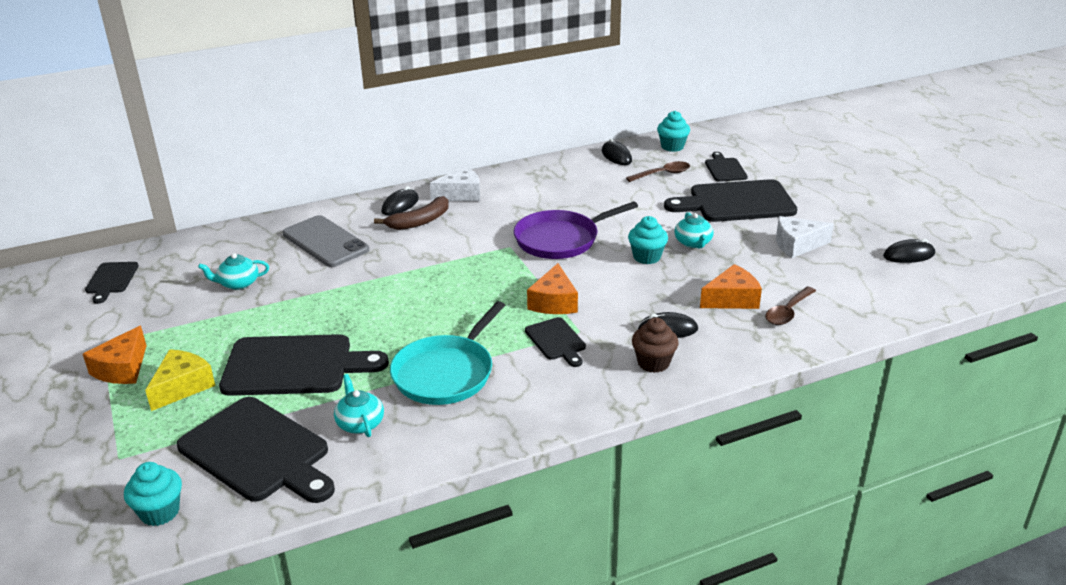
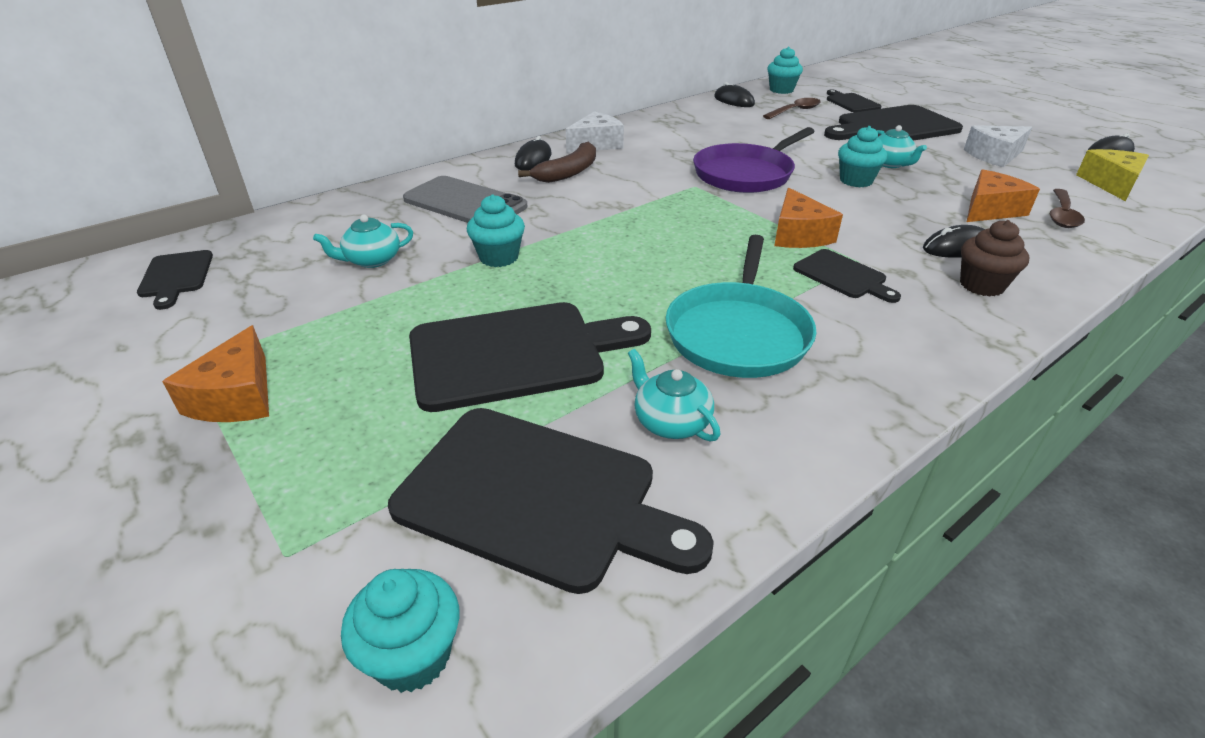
camera: 15 degrees left, 5 degrees up
(182, 387) = (352, 410): yellow cheese -> yellow cheese (1111, 184)
(323, 292) = (499, 257): none -> turquoise cupcake

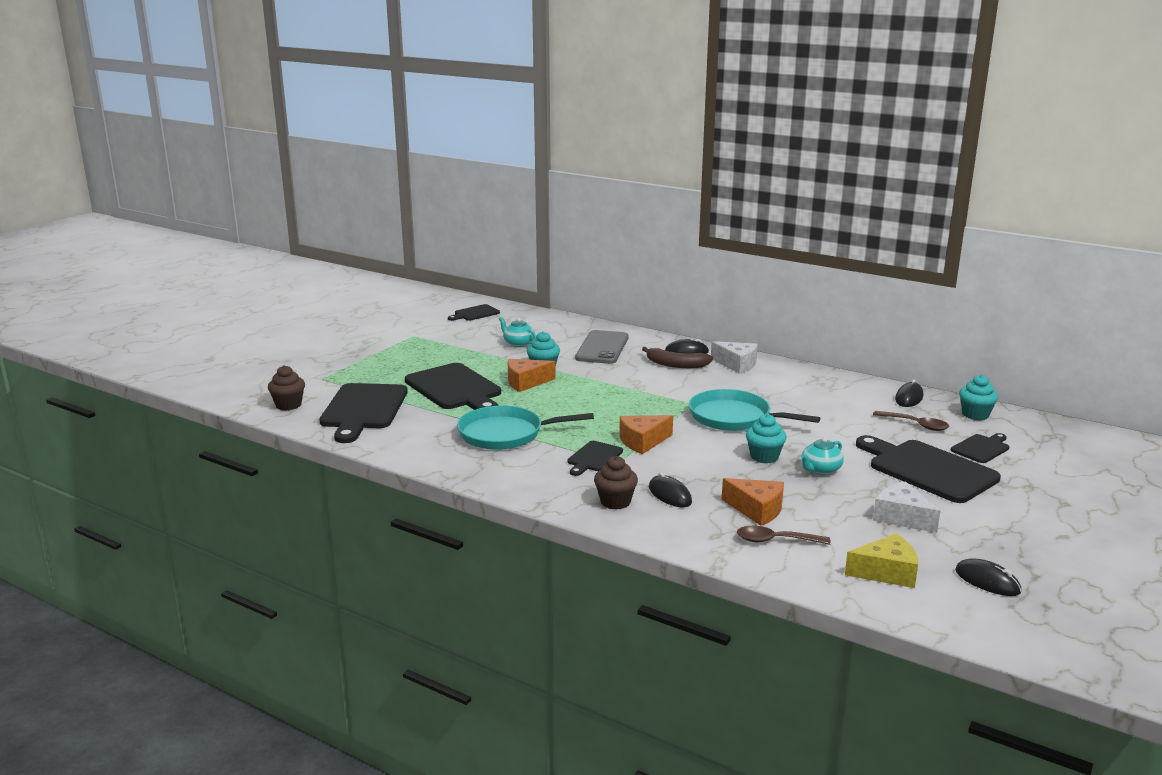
camera: 70 degrees right, 15 degrees down
(237, 397) = (397, 349): orange cheese -> orange cheese (526, 382)
(413, 656) = (288, 405): turquoise cupcake -> brown cupcake
(670, 422) = (421, 427): turquoise teapot -> none
(746, 174) = (734, 417): purple pan -> turquoise pan

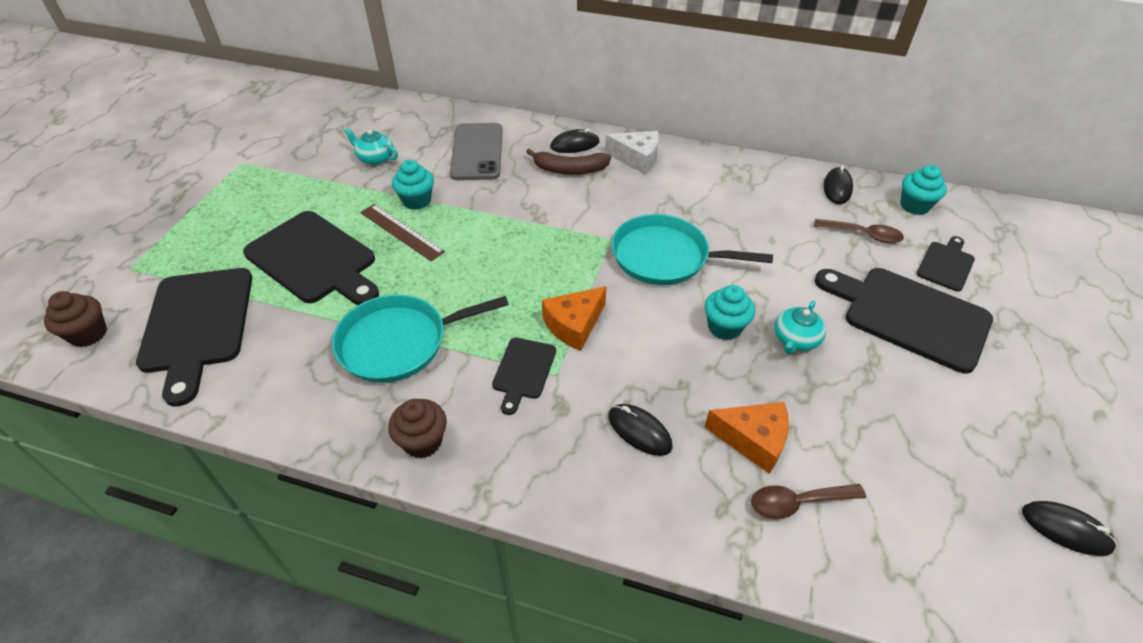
camera: 15 degrees left, 25 degrees up
(475, 313) = (311, 111): black cutting board -> none
(526, 382) = (401, 232): orange cheese -> brown ruler
(615, 502) = (576, 462): brown cupcake -> brown cupcake (423, 442)
(886, 572) = (949, 541): yellow cheese -> none
(901, 517) = (919, 417): white cheese -> none

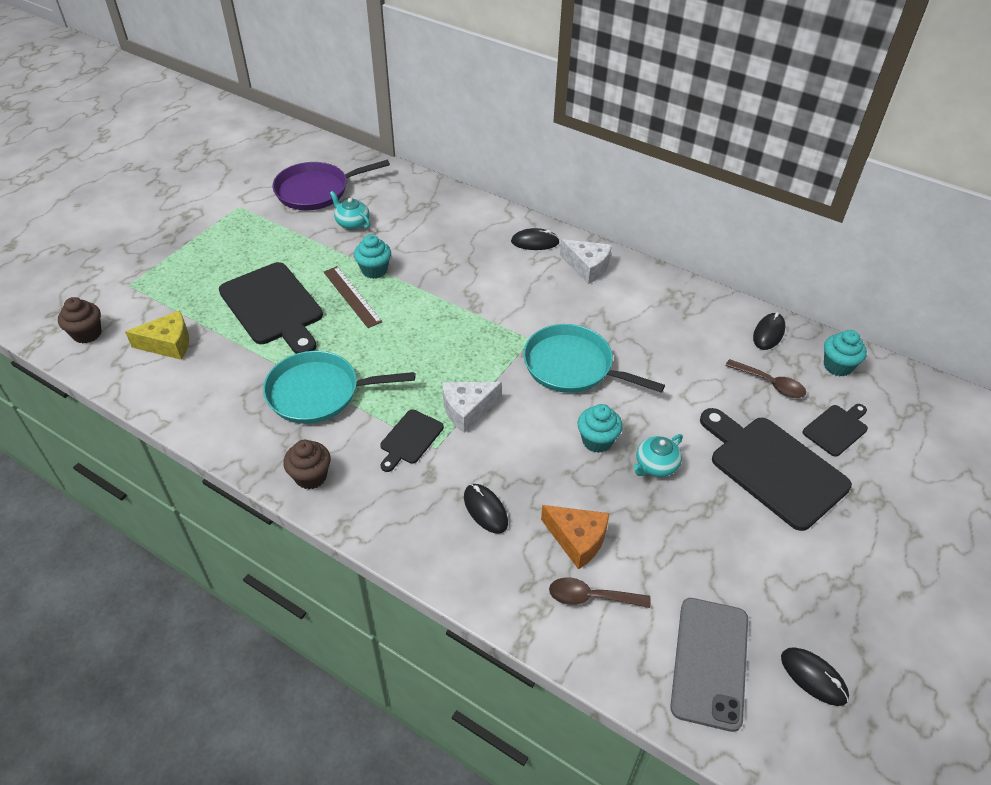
camera: 15 degrees right, 0 degrees up
(198, 325) = (168, 344): black cutting board -> yellow cheese
(324, 133) = (316, 190): none -> purple pan
(477, 152) = (443, 233): grey phone -> grey phone (710, 662)
(569, 170) = (520, 266): brown banana -> none
(574, 325) = (467, 410): orange cheese -> white cheese

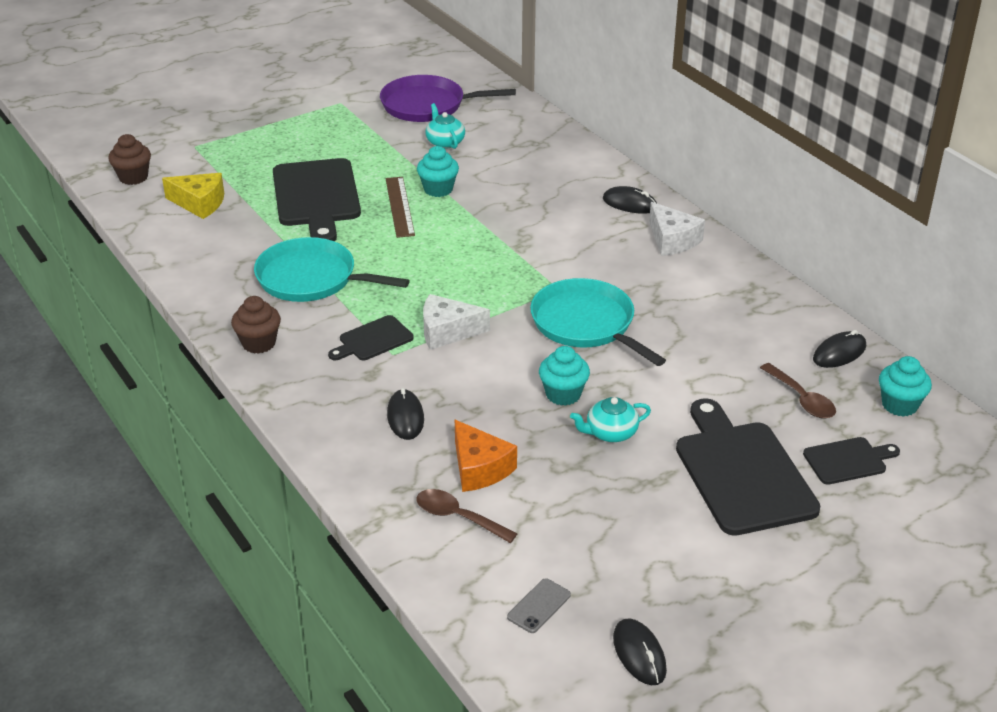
camera: 25 degrees right, 10 degrees down
(710, 662) = (539, 606): grey phone -> grey phone, size x0.46

